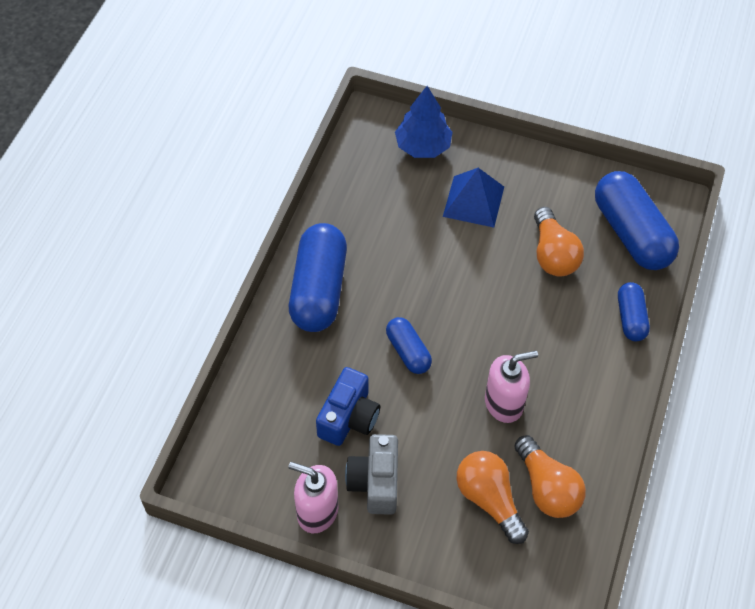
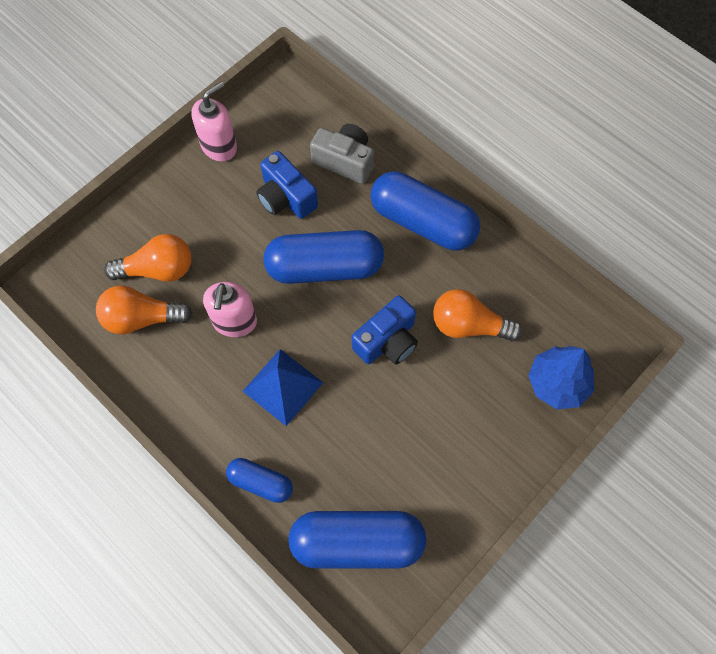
camera: 115 degrees right, 10 degrees up
(375, 482) = (220, 194): grey camera -> grey camera (345, 161)
(408, 351) = (324, 267): blue capsule -> blue capsule, size x1.87
(453, 274) = (387, 341): none -> blue camera
(473, 201) = (465, 400): blue pyramid -> blue pyramid (282, 387)
(553, 254) = (368, 446): orange light bulb -> orange light bulb (469, 325)

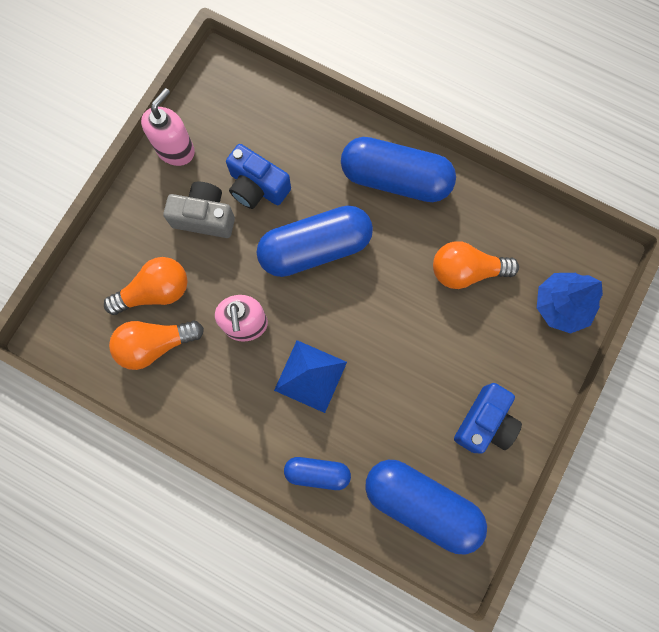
camera: 15 degrees left, 10 degrees up
(345, 161) = (303, 135): grey camera -> grey camera (204, 217)
(357, 542) = (421, 504): blue capsule -> blue capsule turned 45 degrees clockwise
(387, 341) = (395, 306): blue camera -> blue camera (484, 422)

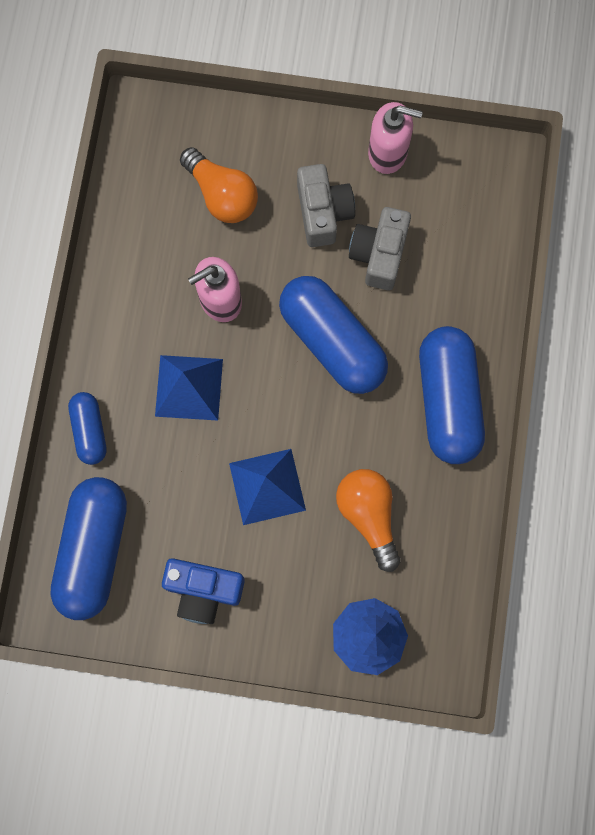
camera: 70 degrees right, 0 degrees up
(155, 344) = (166, 217): orange light bulb -> none
(257, 187) = (379, 254): blue camera -> grey camera
(416, 341) = (267, 486): none -> blue pyramid

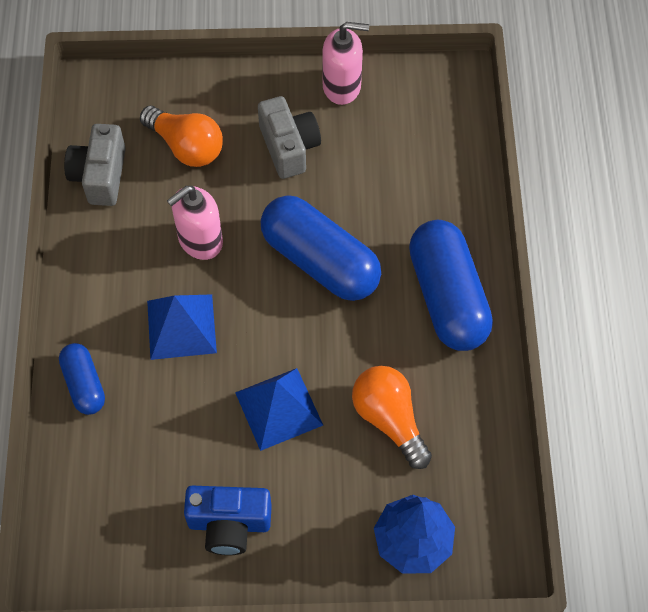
camera: 10 degrees left, 15 degrees down
(93, 550) = (104, 502): blue capsule -> none
(379, 254) = (351, 175): grey camera -> grey camera (100, 176)

